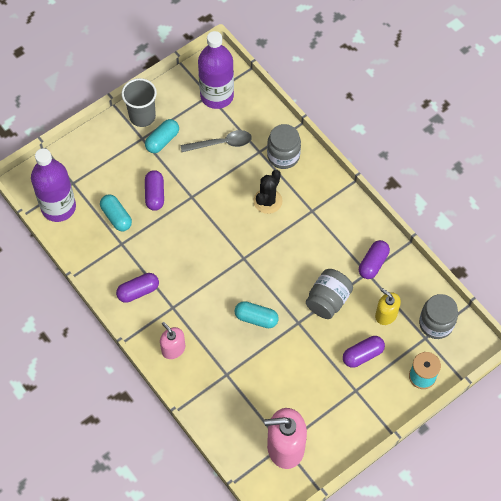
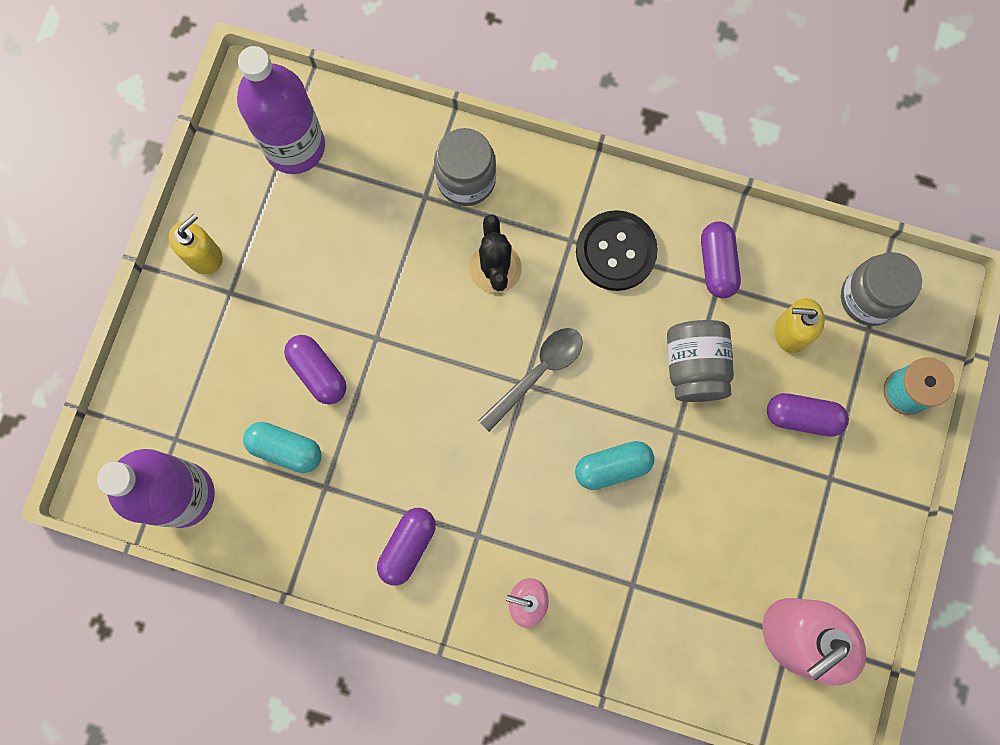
camera: 35 degrees left, 15 degrees up
(142, 116) = (204, 256): grey cup -> yellow soap dispenser
(162, 140) = (264, 276): turquoise capsule -> none
(221, 143) = (358, 221): grey spoon -> grey spoon (537, 373)
(329, 228) = (616, 251): none -> black button
(362, 355) = (802, 417): purple capsule -> purple capsule turned 75 degrees clockwise

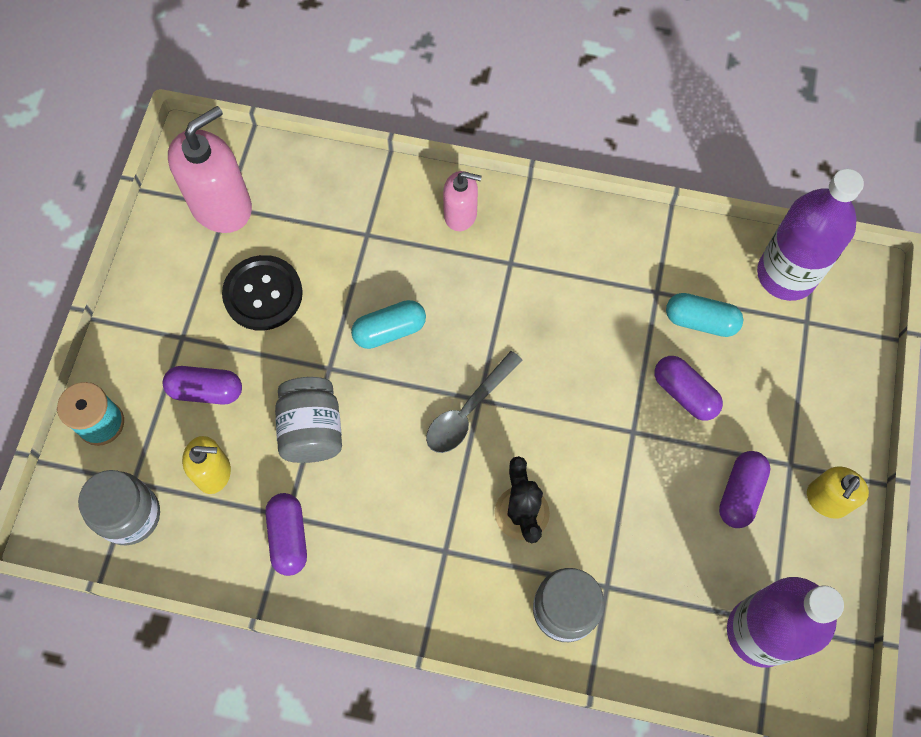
camera: 175 degrees right, 10 degrees down
(407, 546) = (572, 249): purple capsule -> purple capsule (740, 493)
(616, 251) = (396, 542): black button -> black button (263, 294)

